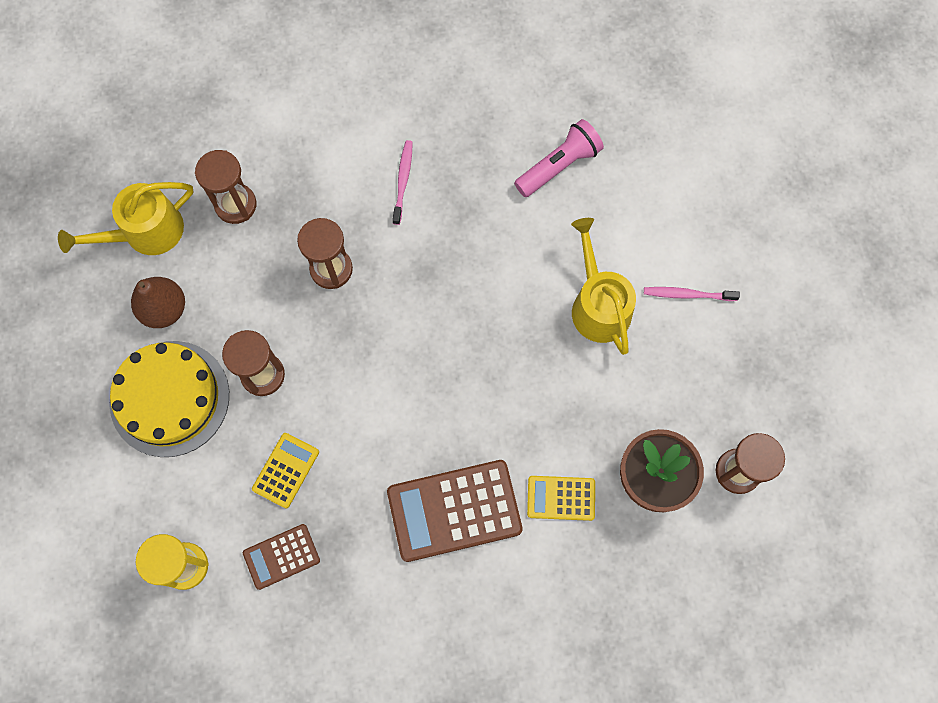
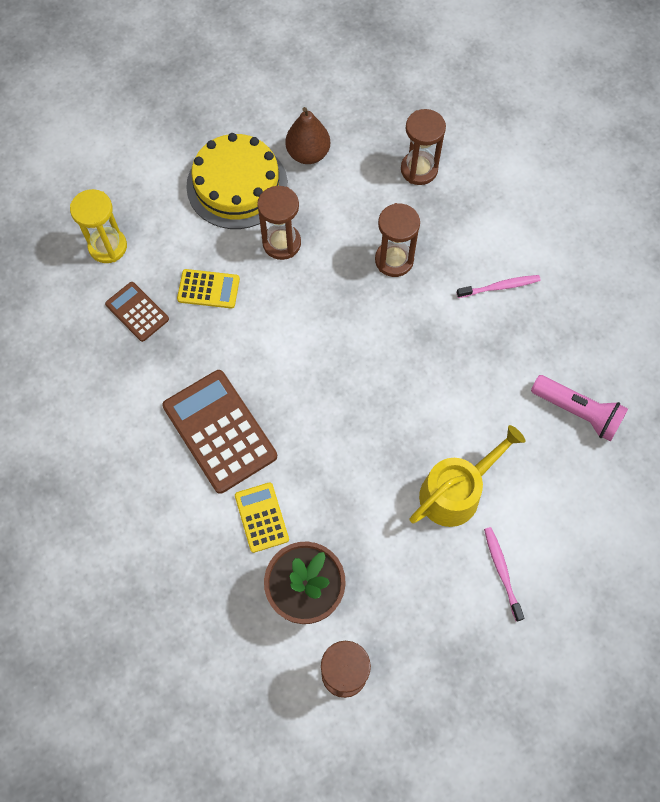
camera: 70 degrees right, 5 degrees down
(146, 232) = (367, 116): yellow watering can -> none

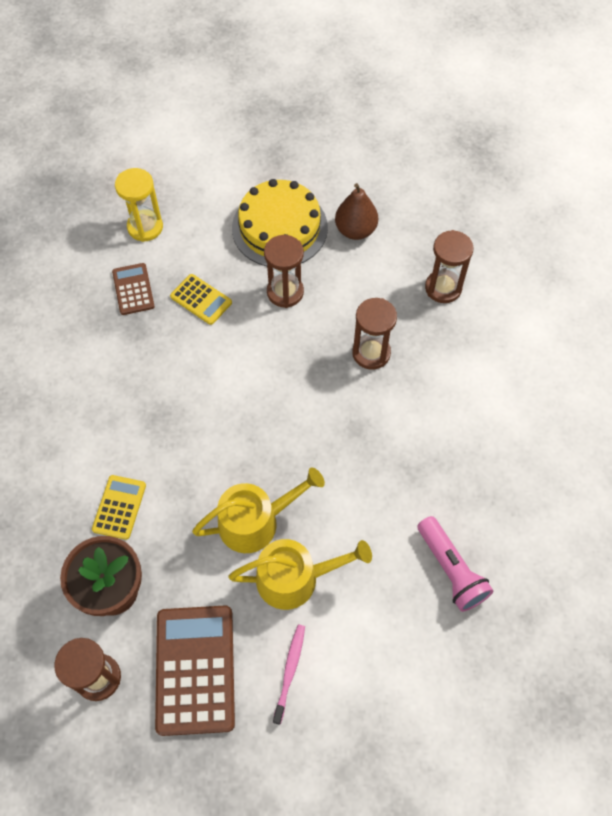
camera: 30 degrees right, 5 degrees down
(219, 431) = (133, 418): brown calculator -> brown calculator (195, 669)
(390, 462) = (255, 521): none -> yellow watering can
(499, 287) = (450, 423): pink toothbrush -> none

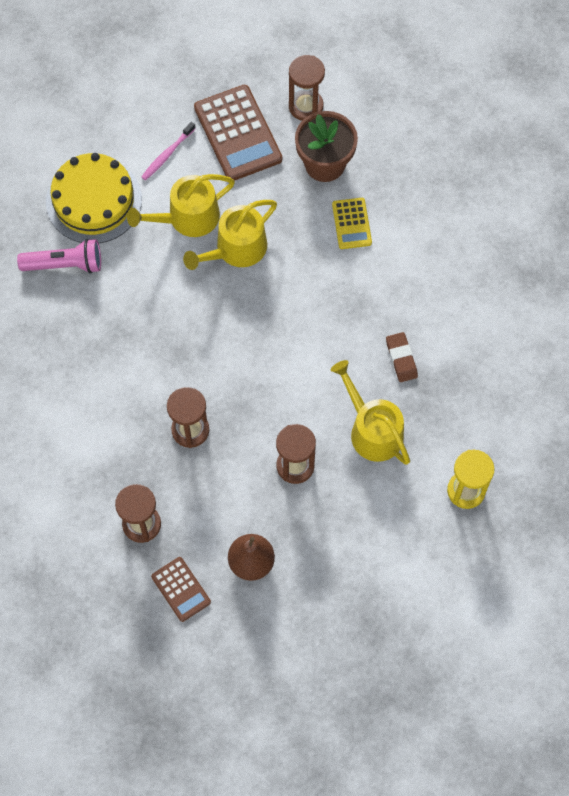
camera: 160 degrees right, 5 degrees up
(133, 289) = (442, 418): brown calculator -> brown calculator (181, 589)
(141, 353) = (401, 358): none -> brown eraser
(201, 299) = (372, 430): yellow calculator -> yellow watering can
(279, 228) = (330, 538): yellow cake -> yellow cake (94, 200)
(289, 671) = (167, 154): pink toothbrush -> pink toothbrush turned 45 degrees clockwise
(451, 569) = (65, 264): pink flashlight -> pink flashlight turned 135 degrees clockwise

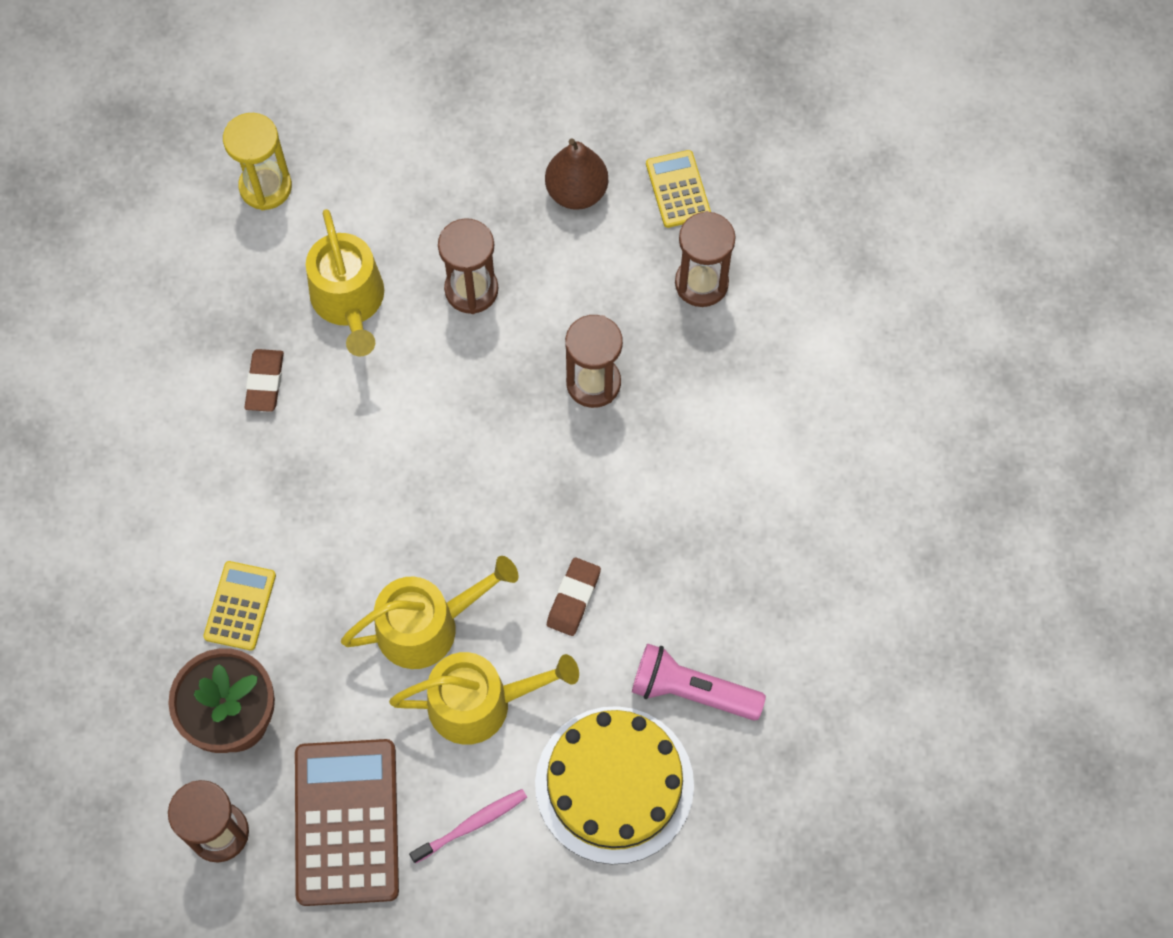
camera: 160 degrees left, 0 degrees up
(154, 293) = (573, 598): none -> brown eraser
(181, 589) = (678, 189): brown calculator -> yellow calculator

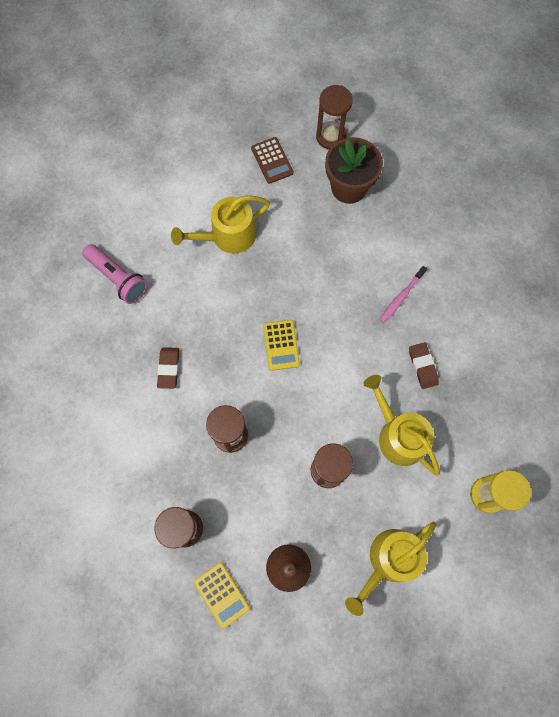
camera: 160 degrees right, 5 degrees up
(240, 606) = (374, 241): yellow calculator -> yellow calculator (281, 345)
(346, 822) = (272, 160): brown calculator -> brown calculator, size x0.54
(427, 625) = (271, 264): yellow watering can -> yellow watering can (389, 560)
(471, 825) = (210, 179): pink toothbrush -> pink toothbrush (401, 297)
(573, 598) = (198, 305): brown eraser -> brown eraser (169, 368)
(614, 784) = (145, 220): yellow cake -> none
(691, 691) = (118, 278): pink flashlight -> pink flashlight turned 45 degrees clockwise

